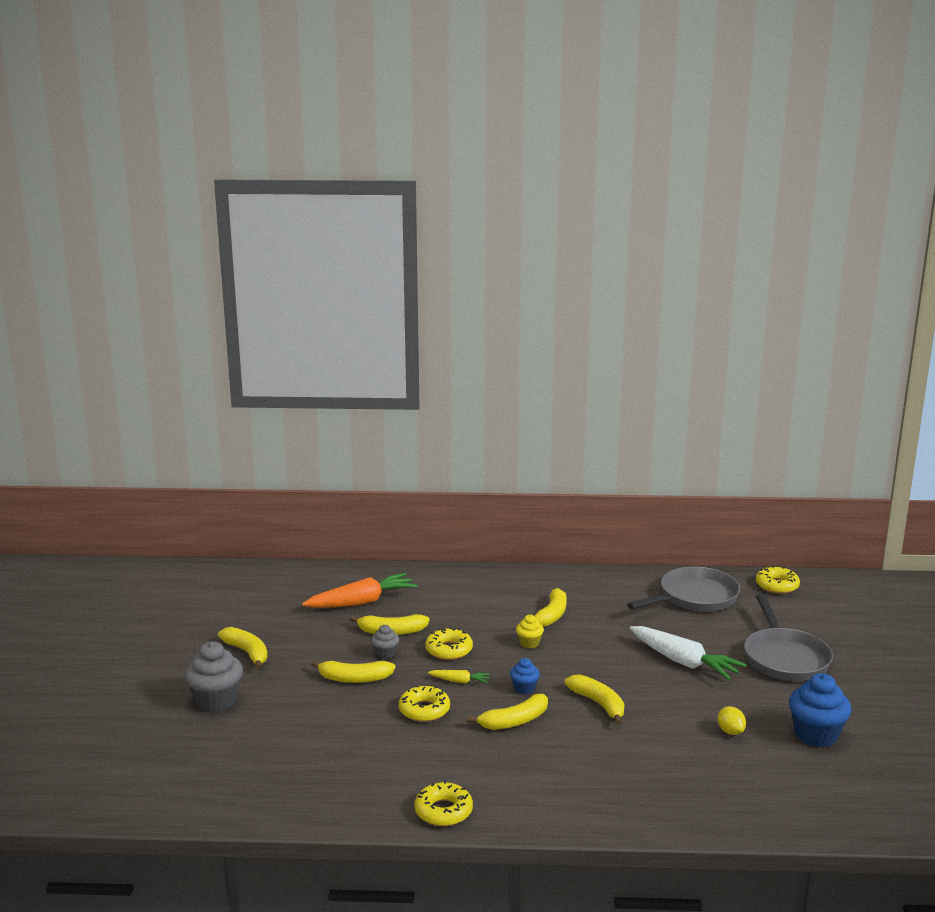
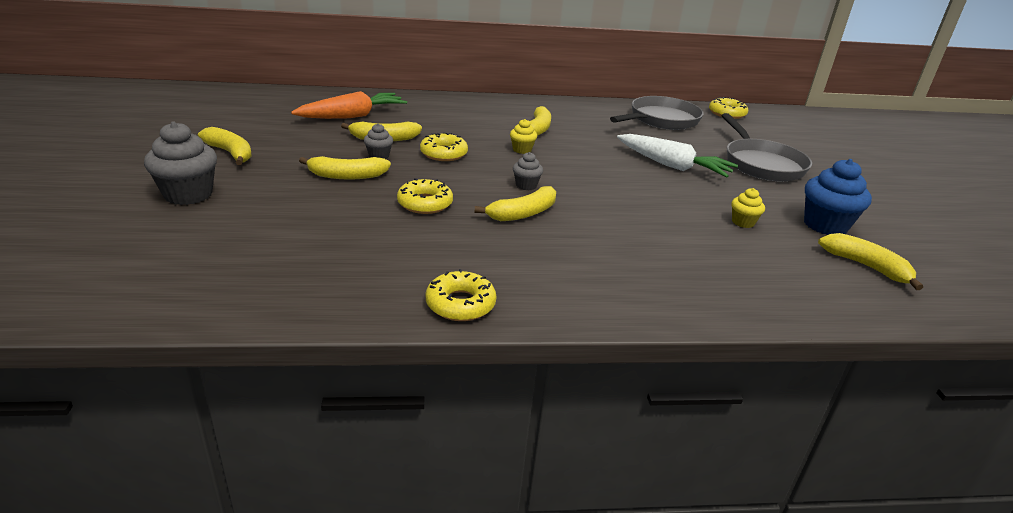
camera: 10 degrees left, 10 degrees up
(460, 681) = (459, 179): yellow carrot -> none
(524, 688) = (526, 185): blue cupcake -> grey cupcake
(598, 704) = (604, 198): yellow banana -> yellow banana (866, 266)
(730, 731) = (743, 222): yellow lemon -> yellow cupcake

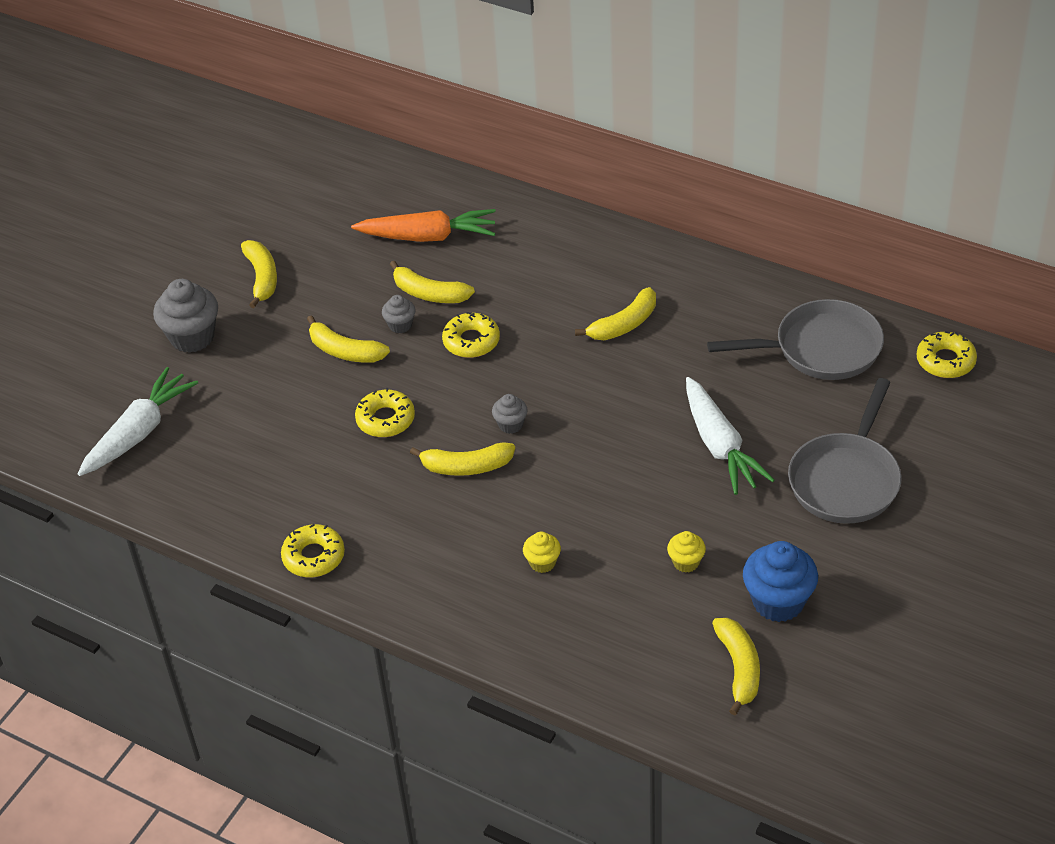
camera: 40 degrees right, 15 degrees up
(177, 266) = (139, 432): none -> white carrot
(522, 150) = (566, 360): yellow cupcake -> yellow cupcake (542, 563)

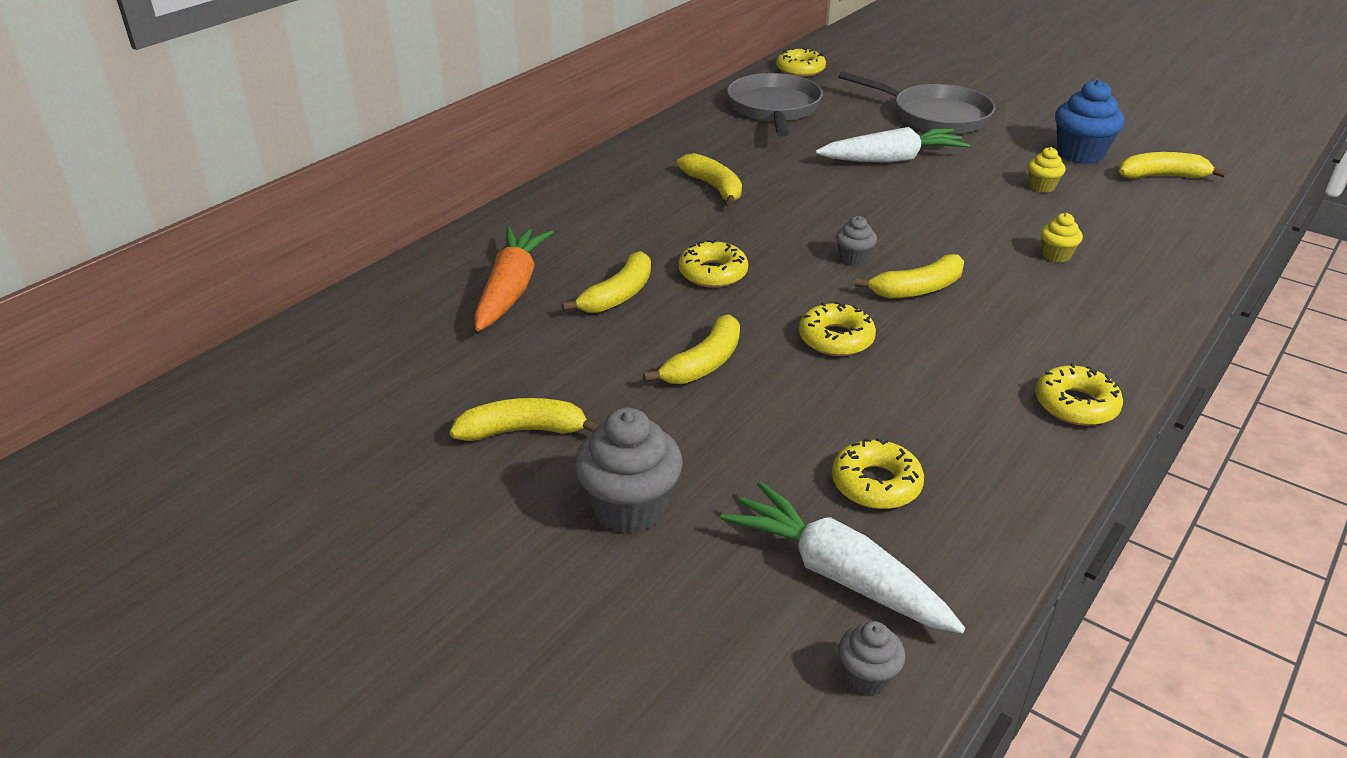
camera: 85 degrees left, 10 degrees down
(219, 447) = (876, 484): none -> yellow donut
(400, 325) = (668, 319): grey cupcake -> grey cupcake (867, 676)
(467, 467) = (918, 289): yellow banana -> yellow banana turned 60 degrees clockwise

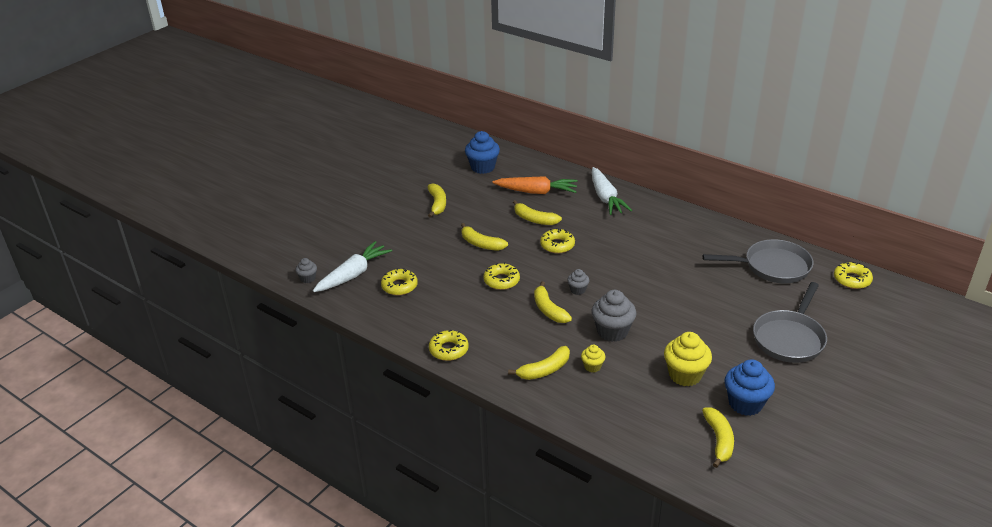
camera: 90 degrees right, 0 degrees up
(373, 360) = (482, 167): none -> blue cupcake
(630, 508) = (392, 229): grey cupcake -> grey cupcake (612, 331)
(714, 187) = (650, 244): yellow banana -> yellow banana (545, 370)
(892, 159) = (708, 312): white carrot -> white carrot (605, 198)
(1042, 187) = (685, 375): yellow cupcake -> yellow cupcake, size x1.90

